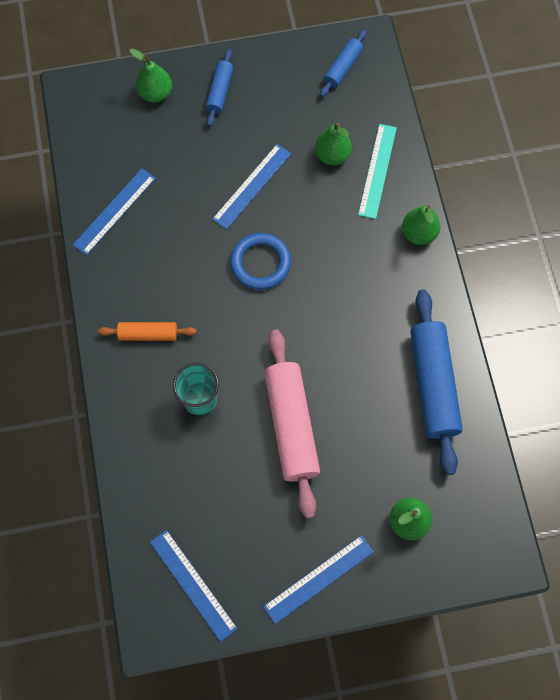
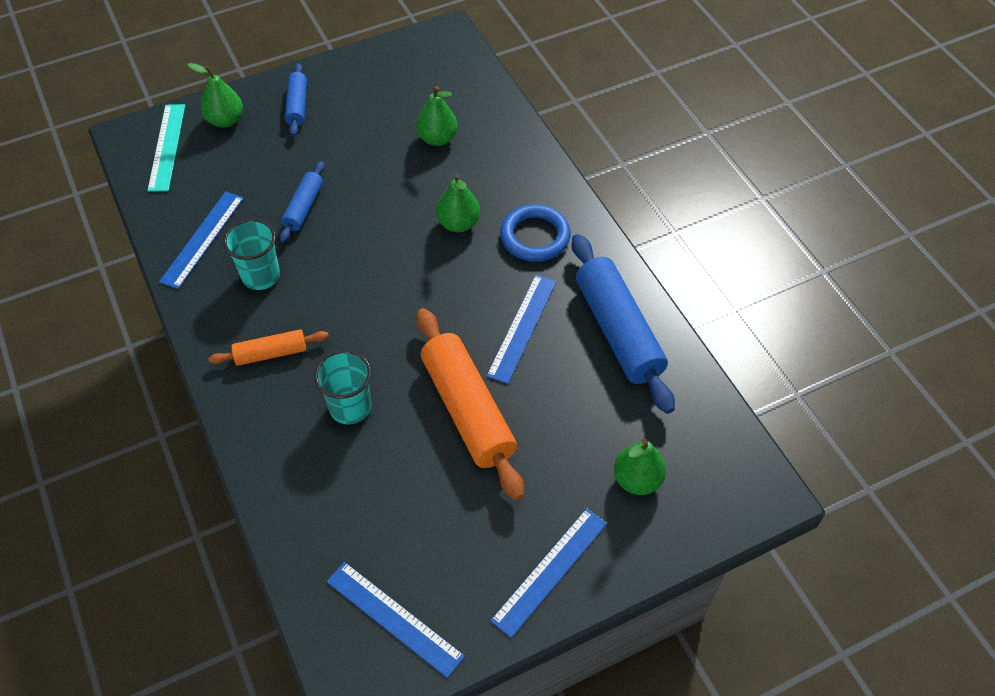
camera: 15 degrees left, 15 degrees down
(154, 259) = (261, 276): none -> turquoise cup
(252, 186) = (356, 184): blue ruler -> blue ruler (522, 327)
(260, 263) = (385, 254): blue ring -> blue ring (535, 237)
(291, 425) = (467, 410): pink rolling pin -> orange rolling pin
(343, 68) = (425, 60): blue rolling pin -> blue rolling pin (304, 207)
(377, 171) = (491, 143): turquoise ruler -> turquoise ruler (167, 147)
(419, 233) = (554, 190): green pear -> green pear (458, 224)

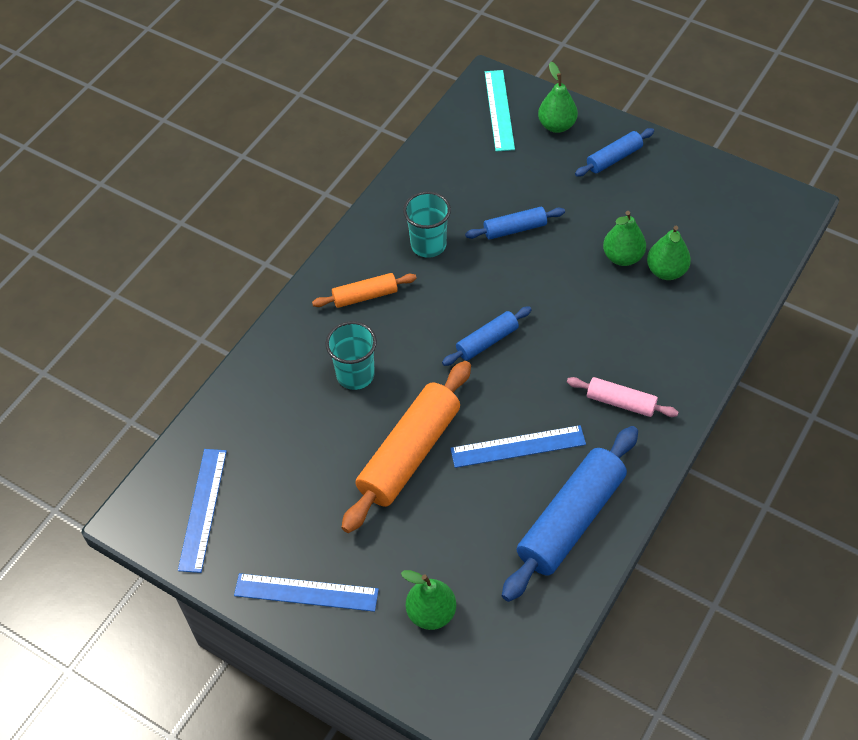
camera: 60 degrees right, 0 degrees up
(167, 147) = (499, 110): turquoise ruler -> turquoise ruler turned 60 degrees counterclockwise
(202, 239) = (433, 188): blue ruler -> none
(271, 353) = (365, 296): orange rolling pin -> orange rolling pin turned 60 degrees counterclockwise
(400, 291) = (487, 341): none -> blue rolling pin
(458, 224) = (587, 340): green pear -> green pear (622, 257)
(535, 237) = (620, 402): blue ring -> pink rolling pin

